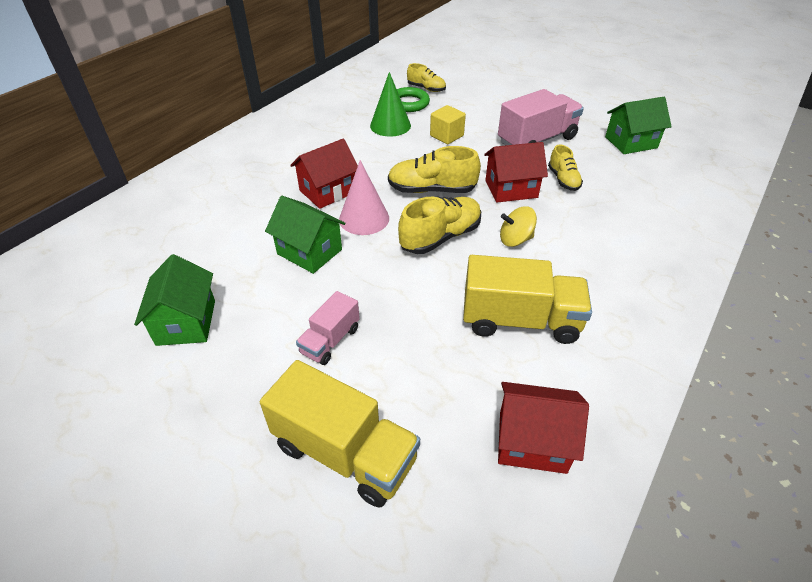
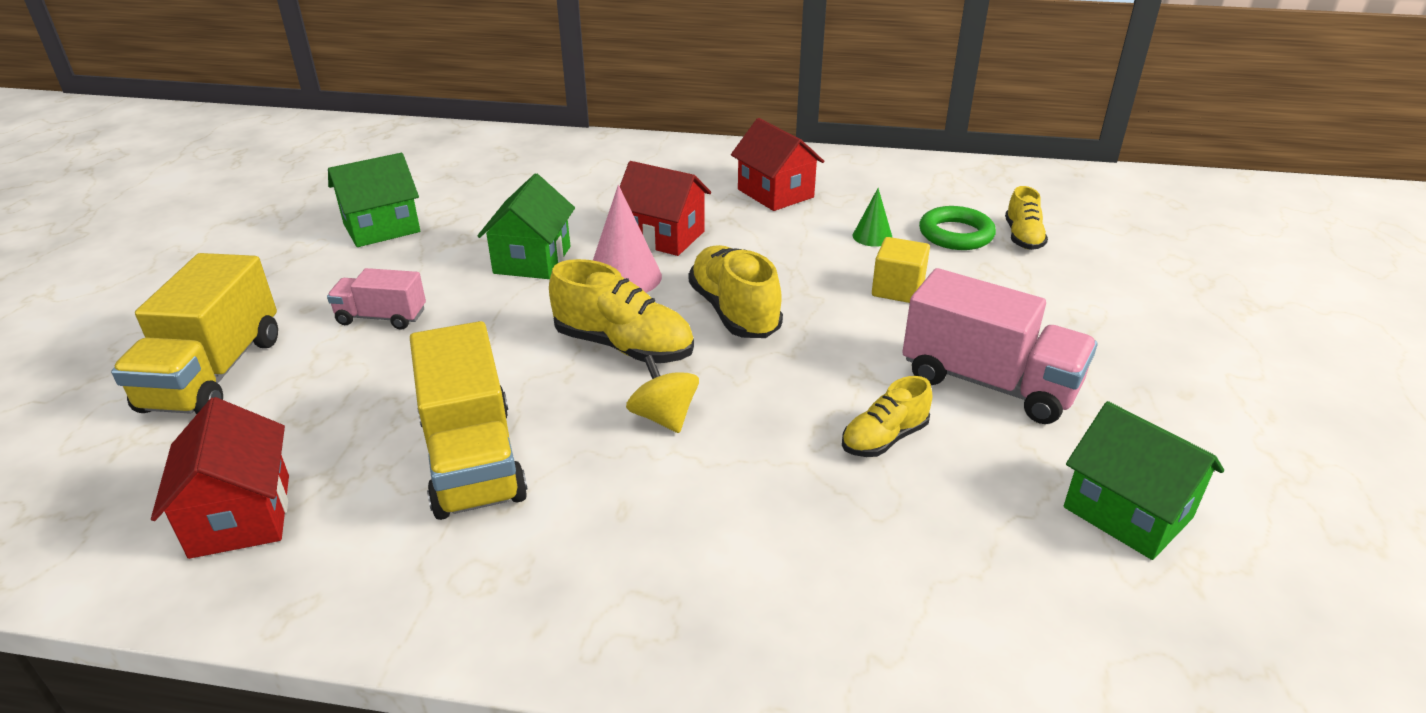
camera: 65 degrees right, 10 degrees down
(390, 125) = (872, 236): green cone -> green cone, size x0.57
(511, 189) = (802, 385): red house -> red house (775, 193)

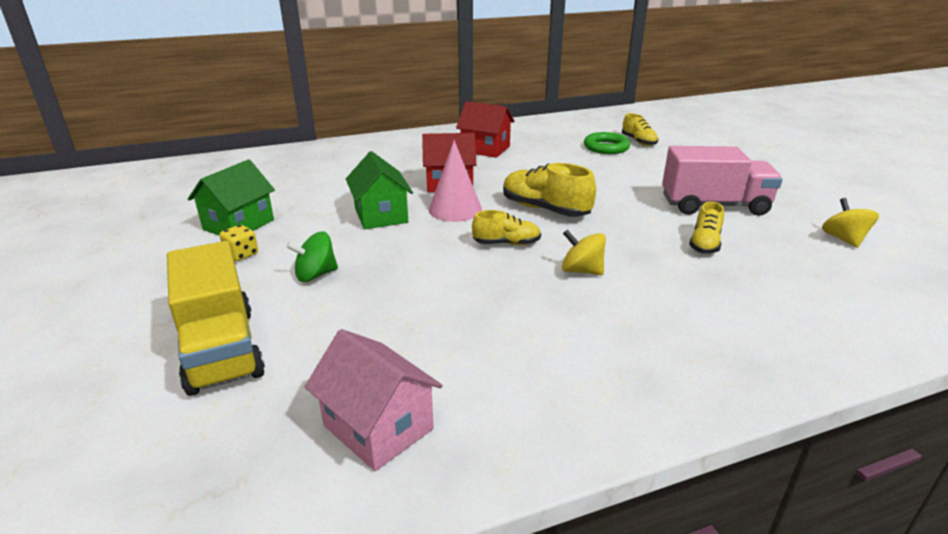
camera: 30 degrees left, 5 degrees down
(241, 515) = (378, 427): red house -> pink house
(344, 268) = (241, 254): none -> yellow dice
(381, 317) = (315, 275): pink truck -> green spinning top
(472, 459) = (499, 331): yellow truck -> none
(624, 346) = (506, 243): yellow shoe -> yellow shoe, size x0.61
(872, 236) = (566, 157): green cone -> none
(897, 289) = (614, 177): yellow cube -> none
(1127, 512) = (843, 239): green house -> yellow spinning top

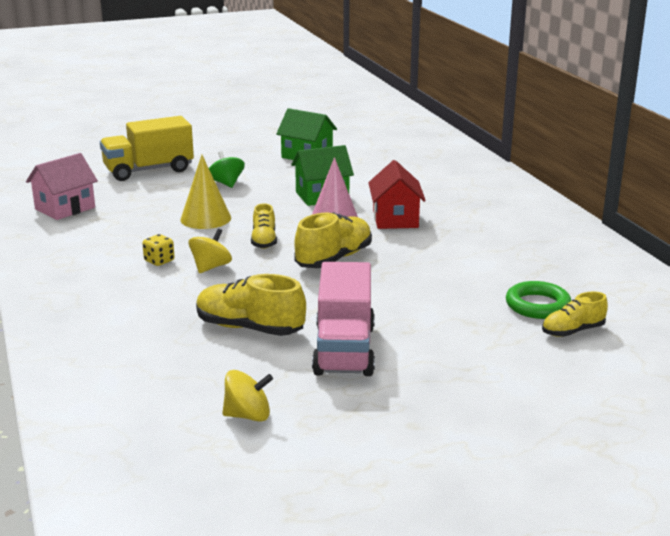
camera: 90 degrees right, 5 degrees down
(241, 254) = (259, 162): yellow dice -> yellow dice (159, 261)
(439, 283) = (205, 218): none -> yellow cone
(485, 149) = (504, 235): red house -> none
(704, 244) = (249, 328): yellow shoe -> yellow shoe, size x1.64

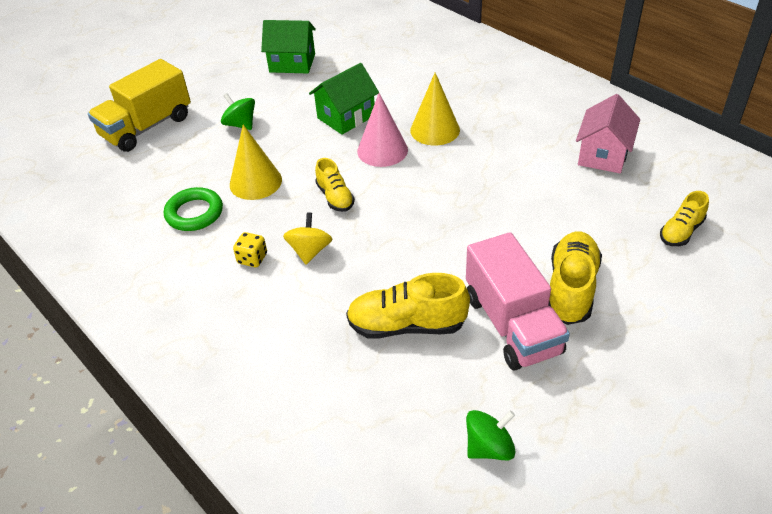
camera: 20 degrees left, 20 degrees up
(65, 208) = (97, 210): pink house -> pink house (603, 155)
(248, 415) = (489, 447): yellow spinning top -> green spinning top
(334, 259) = (417, 202): yellow shoe -> yellow shoe (571, 288)
(395, 219) = (435, 130): red house -> yellow cone
(537, 305) = (631, 208): green ring -> green ring (194, 213)

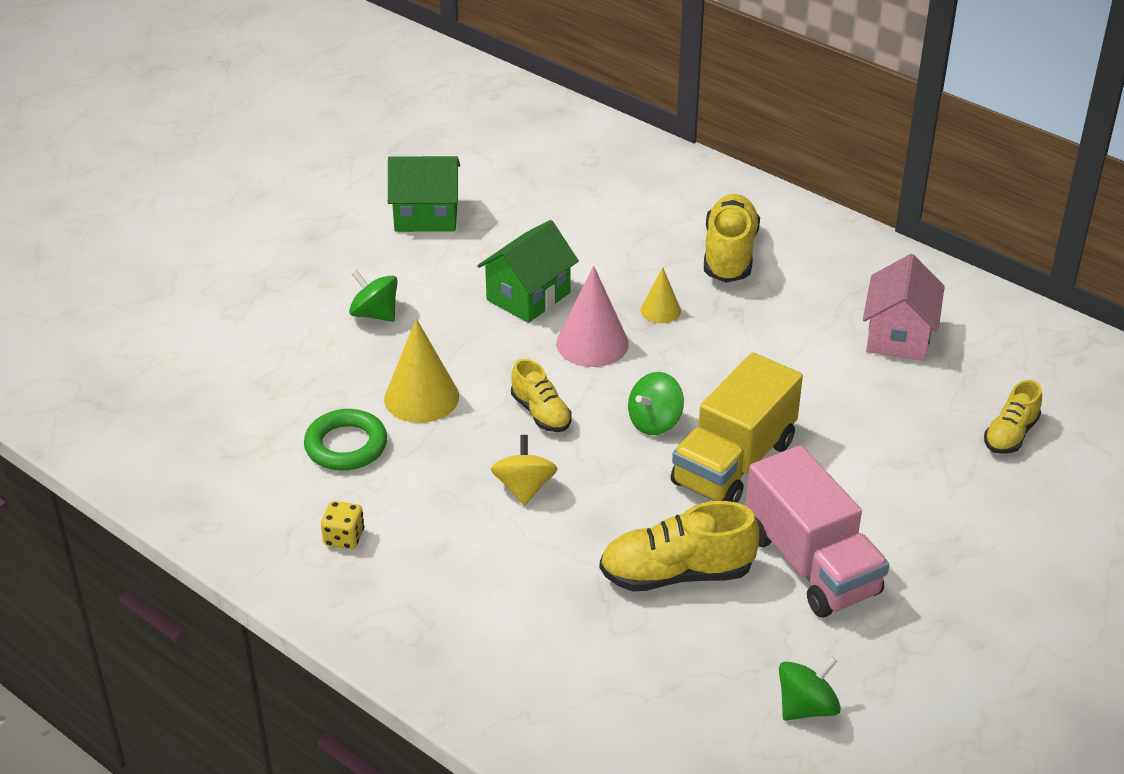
camera: 10 degrees left, 5 degrees down
(147, 127) = (233, 324): yellow truck -> yellow truck (734, 463)
(252, 259) = (447, 502): yellow dice -> yellow dice (344, 538)
(414, 208) = (654, 422): none -> green spinning top
(435, 130) = (660, 310): yellow cone -> yellow cone, size x0.57
(571, 288) = (879, 515): yellow shoe -> yellow shoe (729, 254)

